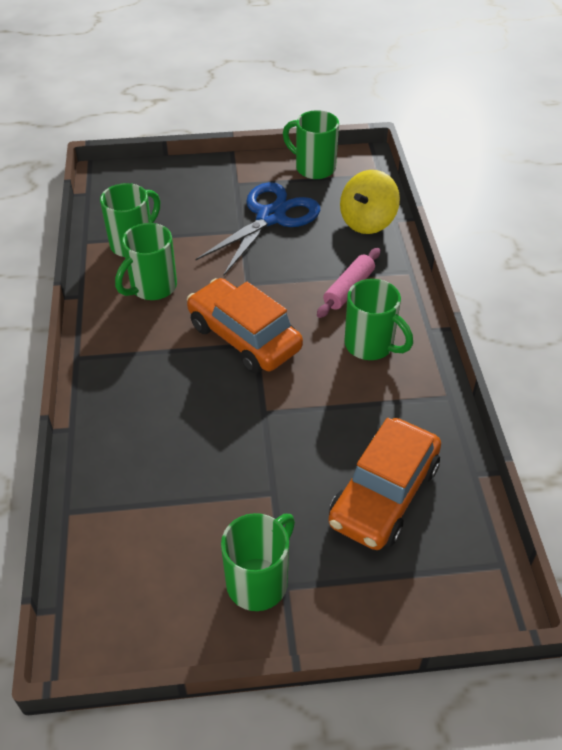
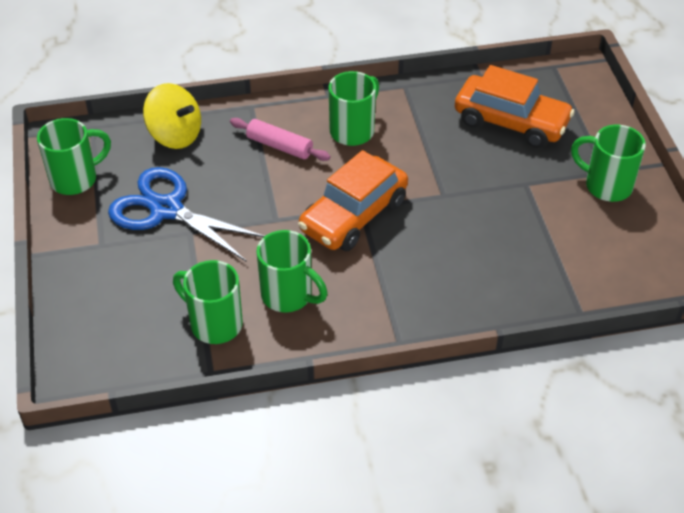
camera: 95 degrees left, 0 degrees up
(314, 168) = (75, 179): green mug -> green mug turned 150 degrees counterclockwise

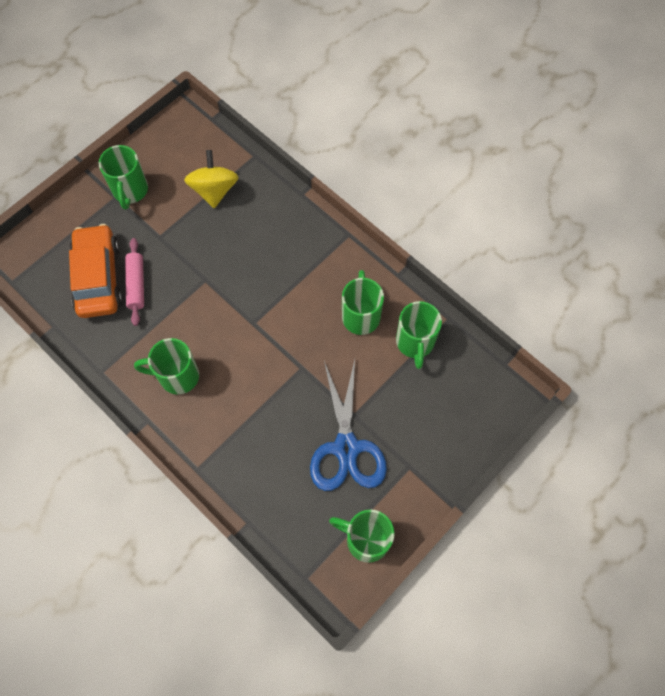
camera: 125 degrees left, 20 degrees up
(175, 135) = (269, 503): yellow spinning top -> yellow spinning top (214, 190)
(279, 146) = (229, 416): pink rolling pin -> pink rolling pin (136, 284)
(353, 215) = (264, 322): orange car -> none

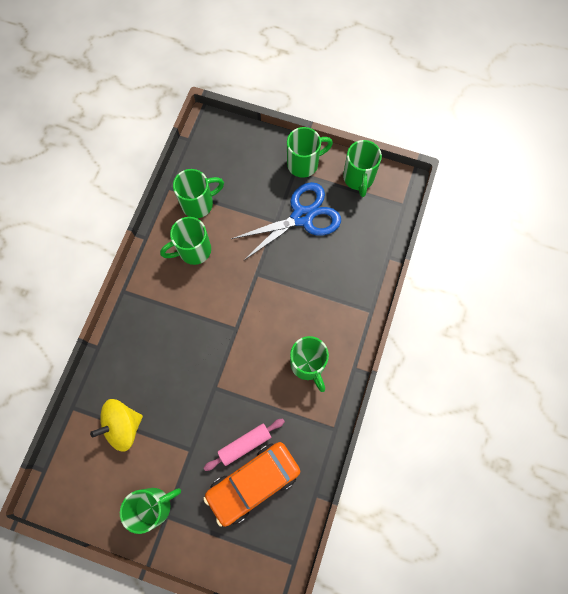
camera: 115 degrees left, 5 degrees up
(415, 482) = (304, 164): none -> green mug

